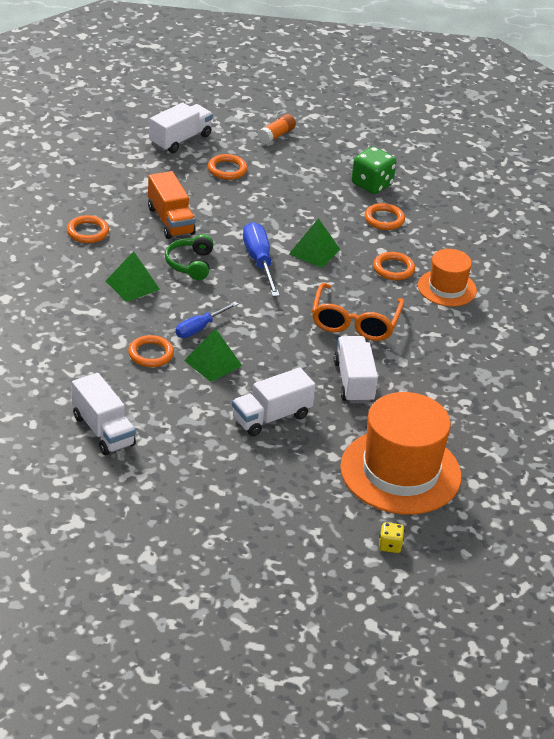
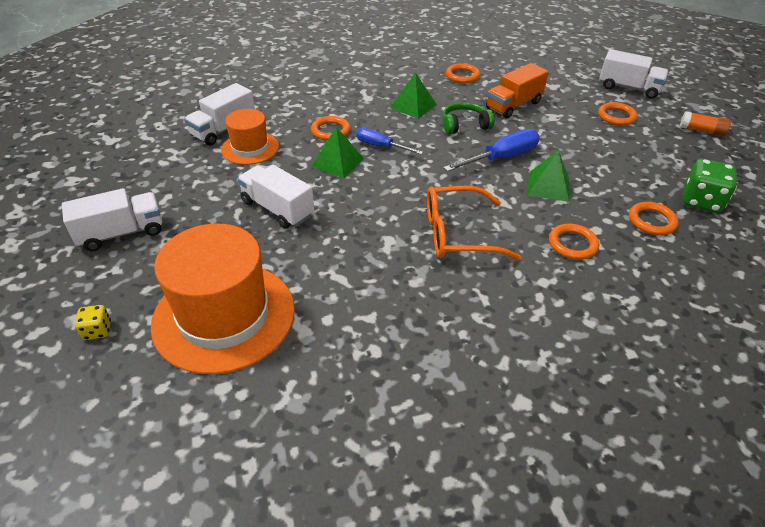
camera: 75 degrees right, 5 degrees up
(353, 382) = (359, 251): white truck -> white truck (121, 233)
(447, 288) = (578, 294): orange hat -> orange hat (250, 148)

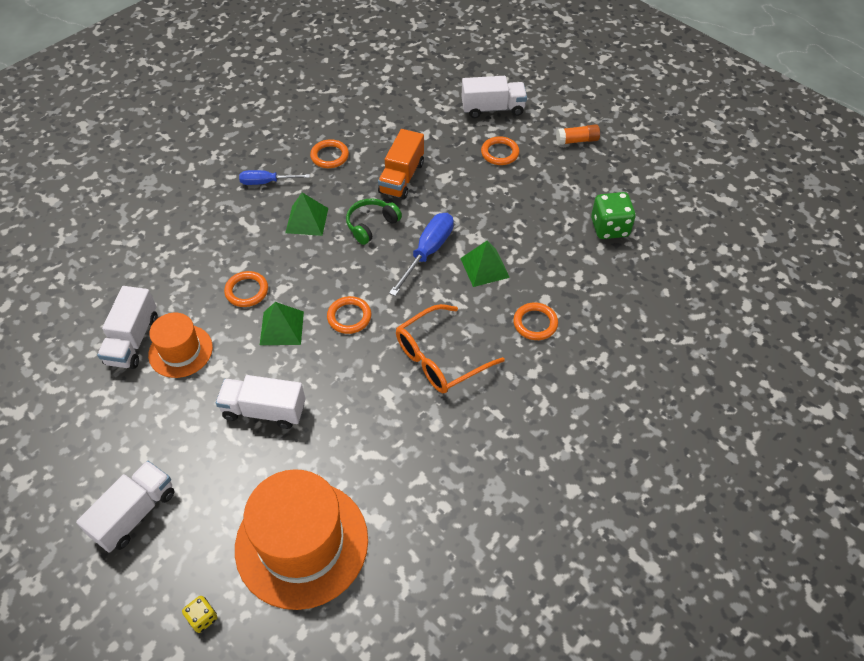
camera: 30 degrees left, 10 degrees up
(381, 146) = (310, 289): blue screwdriver -> blue screwdriver (266, 182)
(651, 221) = (582, 268): orange ring -> orange ring (349, 317)

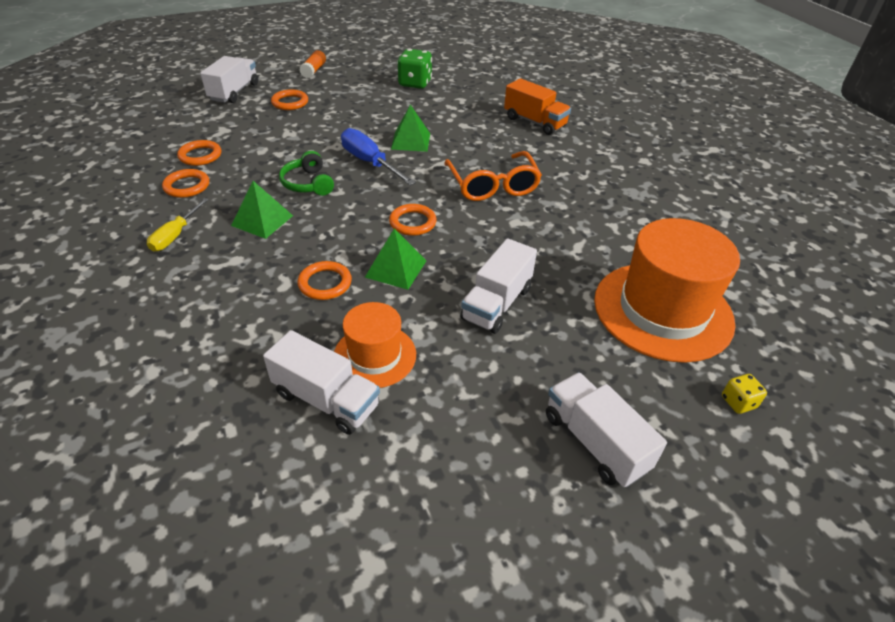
camera: 70 degrees left, 10 degrees down
(266, 182) = (175, 235): blue screwdriver -> yellow screwdriver
(402, 177) = (265, 153): orange truck -> orange truck (534, 122)
(535, 323) = (485, 135): orange ring -> orange ring (200, 156)

